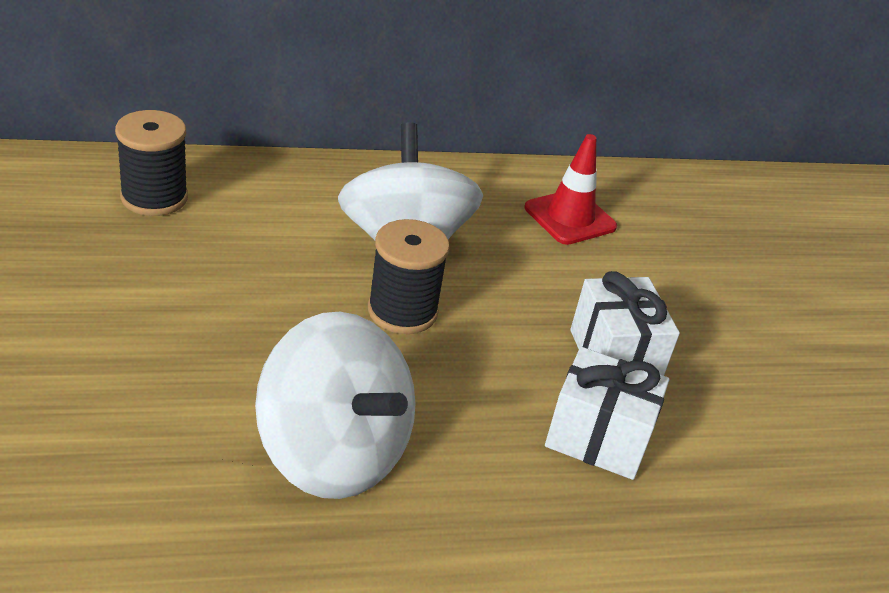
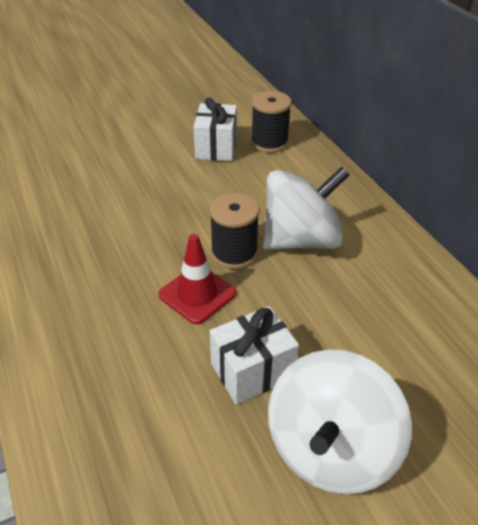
camera: 80 degrees right, 5 degrees up
(333, 453) = (100, 253): white spinning top -> white spinning top (330, 449)
(570, 217) = (411, 318): red traffic cone -> red traffic cone (197, 294)
(598, 438) = (159, 372): white gift -> white gift (216, 147)

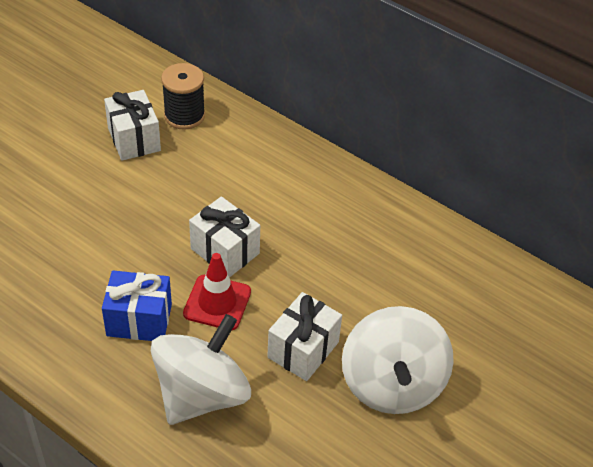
camera: 30 degrees left, 5 degrees up
(118, 283) = (139, 320): none -> blue gift
(234, 253) = (225, 251): black spool -> white gift
(301, 239) = (276, 216): white spinning top -> white spinning top (202, 394)

